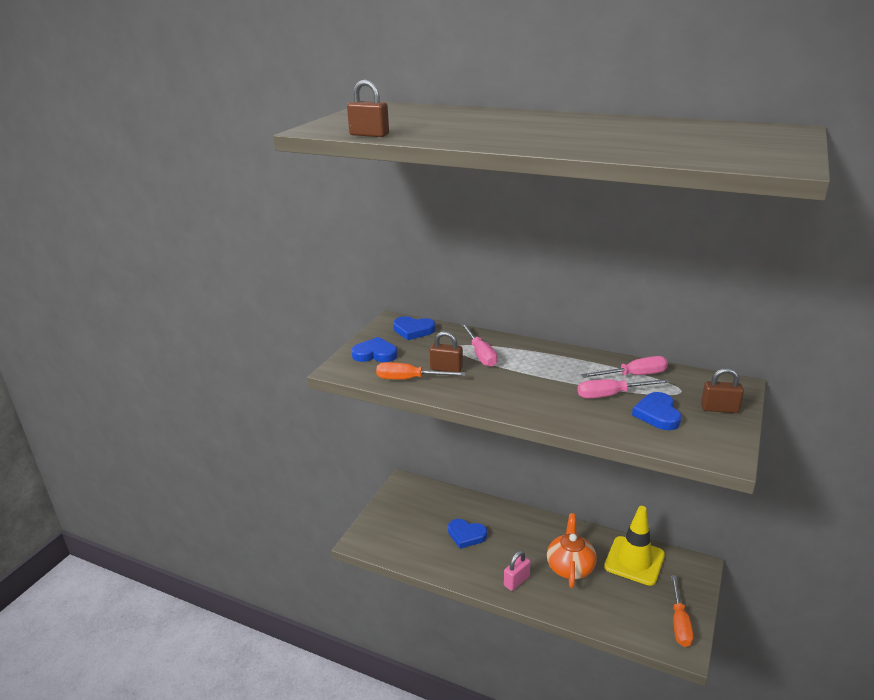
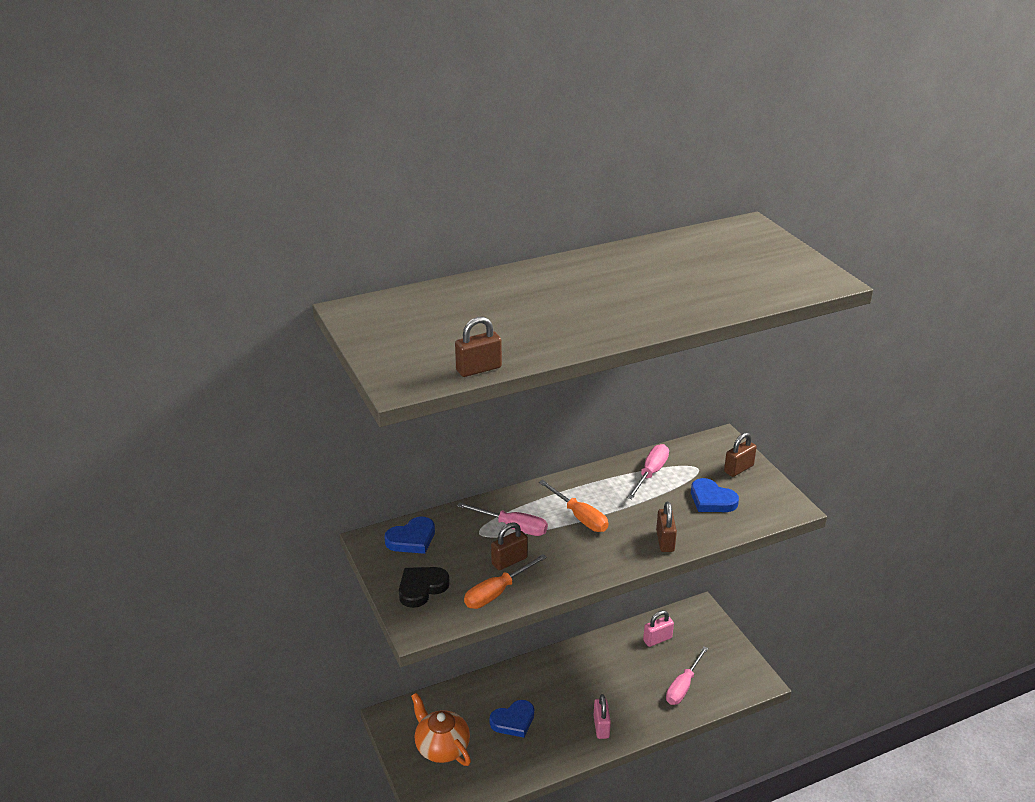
camera: 50 degrees left, 5 degrees up
(375, 354) = (421, 588): blue heart -> black heart
(570, 567) = (623, 681): orange teapot -> orange teapot (441, 747)
(571, 416) = (665, 541): none -> brown padlock
(611, 395) = (662, 502): pink screwdriver -> pink screwdriver (683, 686)
(634, 561) = (657, 639): yellow traffic cone -> pink padlock
(679, 622) = (736, 665): orange screwdriver -> orange screwdriver (580, 517)

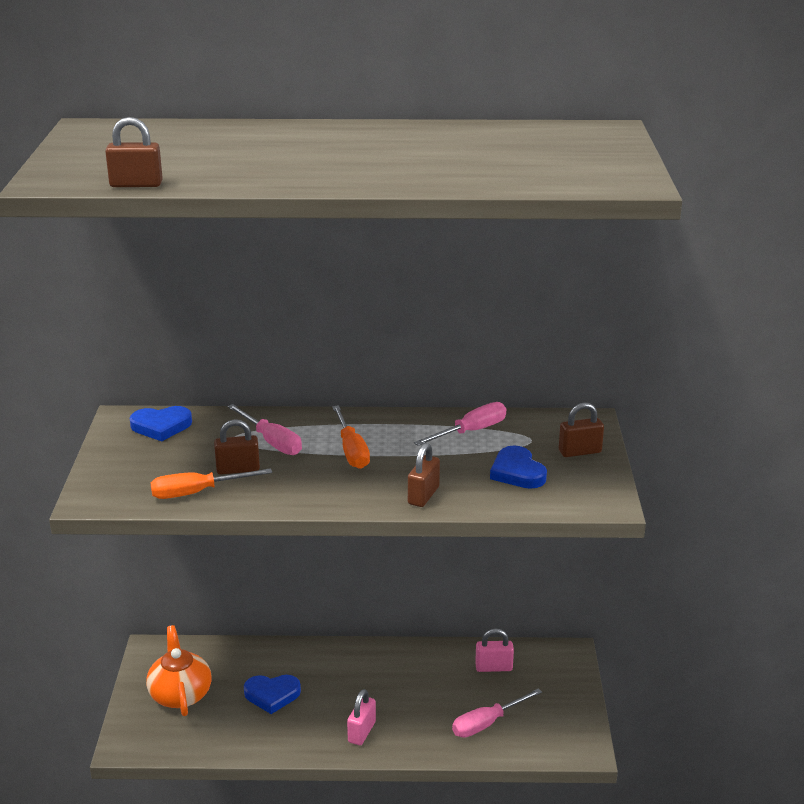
camera: 25 degrees right, 5 degrees down
(421, 588) = (128, 469): black heart -> none

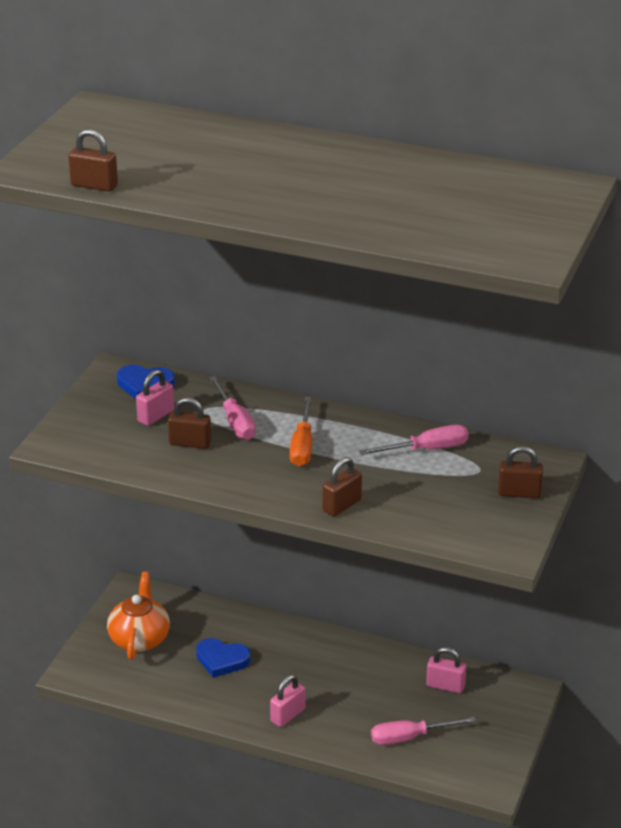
camera: 20 degrees right, 5 degrees up
(188, 451) = (156, 416): none -> pink padlock
(197, 492) = (143, 459): orange screwdriver -> none
(517, 472) = (444, 501): blue heart -> none

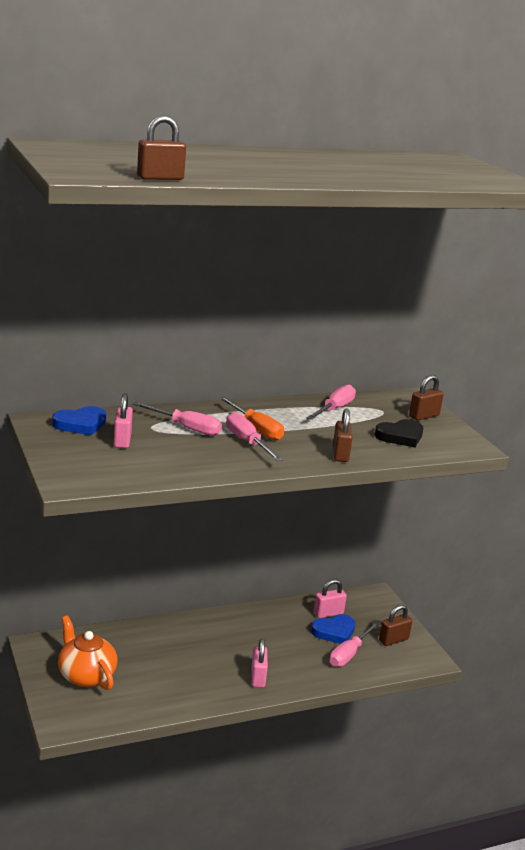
camera: 45 degrees left, 10 degrees down
(190, 443) = (177, 450): brown padlock -> brown padlock (393, 640)
(222, 660) = (166, 662): blue heart -> blue heart (334, 632)
(269, 458) = (247, 442): none -> pink screwdriver
(445, 508) = (400, 436): none -> black heart

